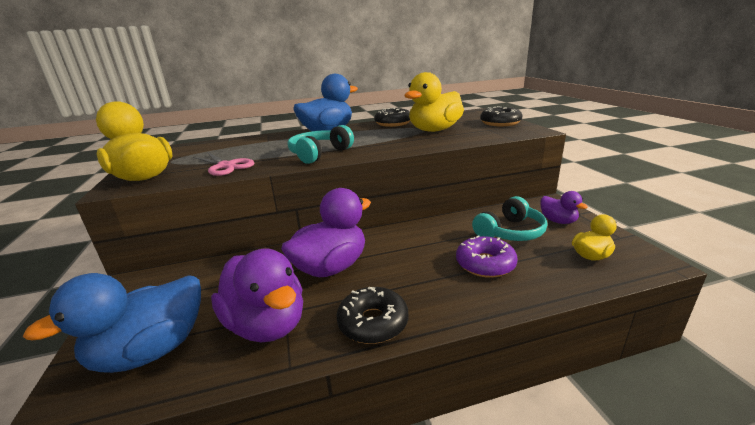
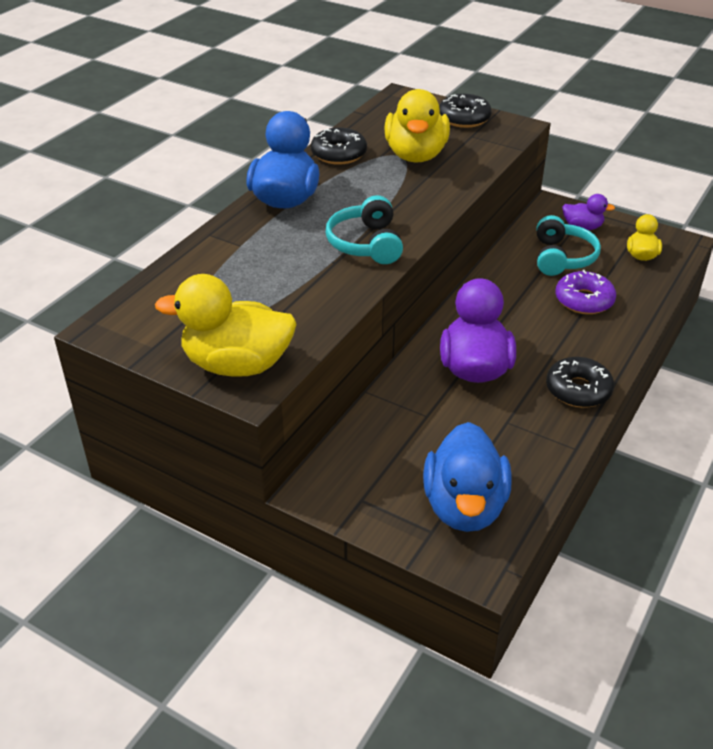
camera: 45 degrees left, 15 degrees up
(226, 166) = (299, 306): pink scissors -> none
(267, 324) = (511, 437): purple duck -> none

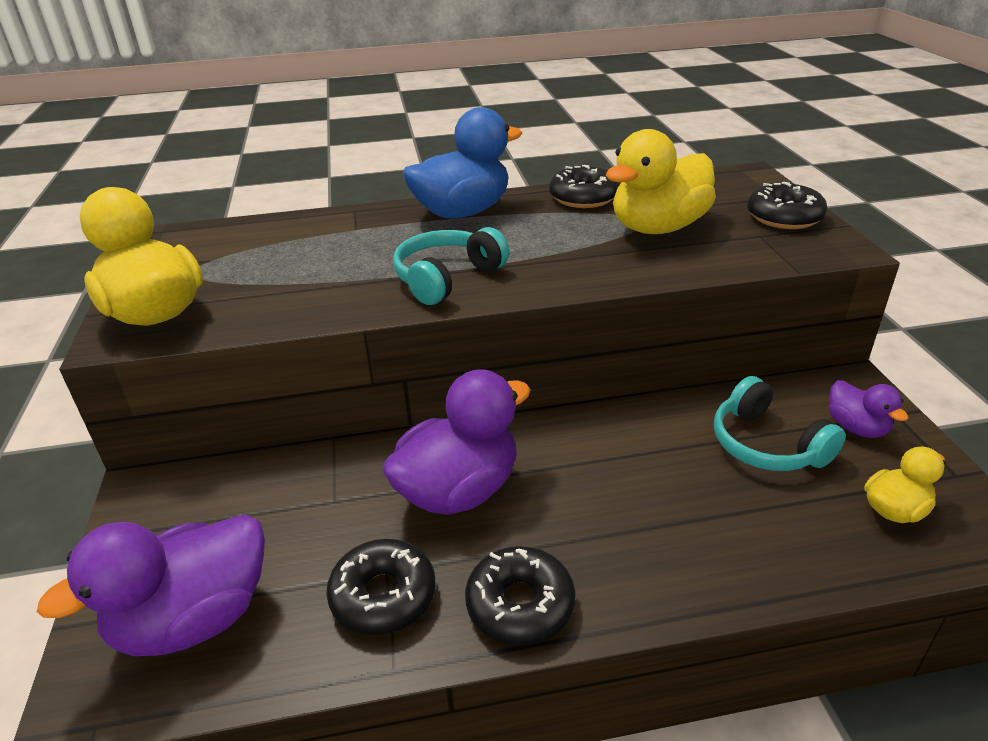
camera: 50 degrees right, 5 degrees down
(464, 506) = (194, 619): blue duck -> purple duck
(523, 430) = (383, 596): none -> black donut
(562, 257) = (767, 445): turquoise headphones -> turquoise headphones turned 90 degrees clockwise
(584, 300) = (712, 509): purple donut -> none

